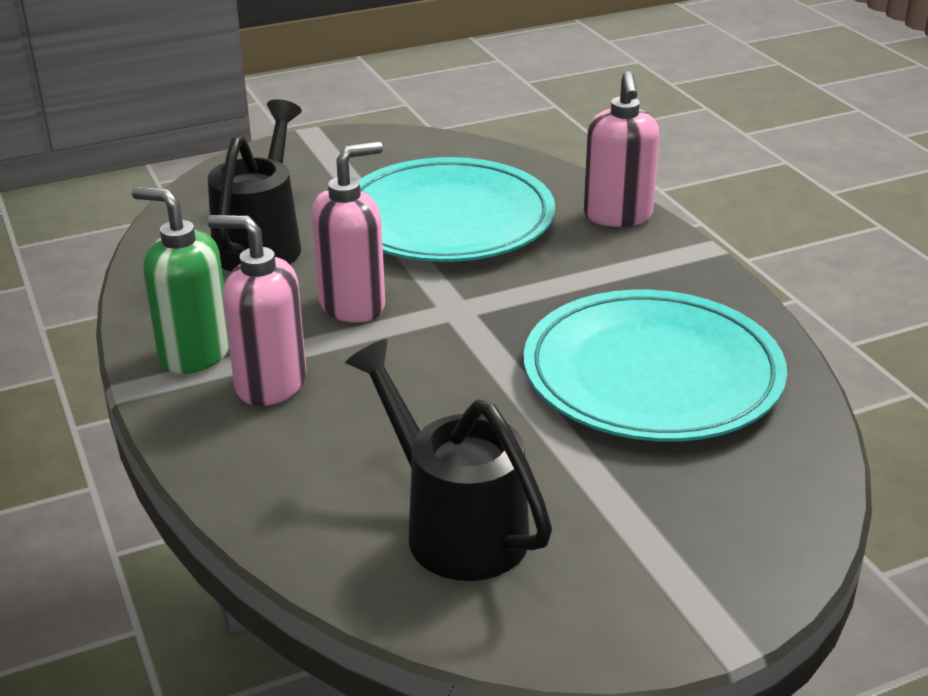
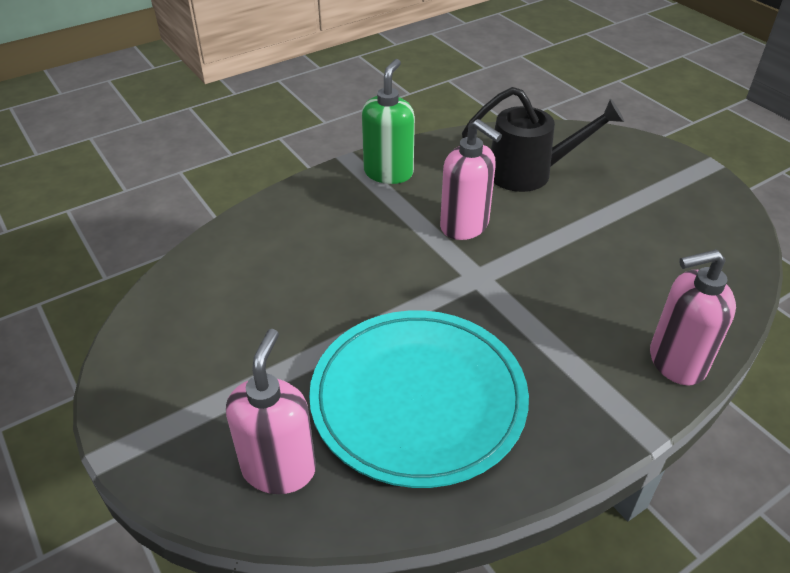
camera: 80 degrees right, 10 degrees up
(270, 384) = (363, 207): pink soap dispenser -> pink soap dispenser (279, 468)
(447, 219) = (610, 255): turquoise plate -> none
(455, 526) = (228, 307): black watering can -> none

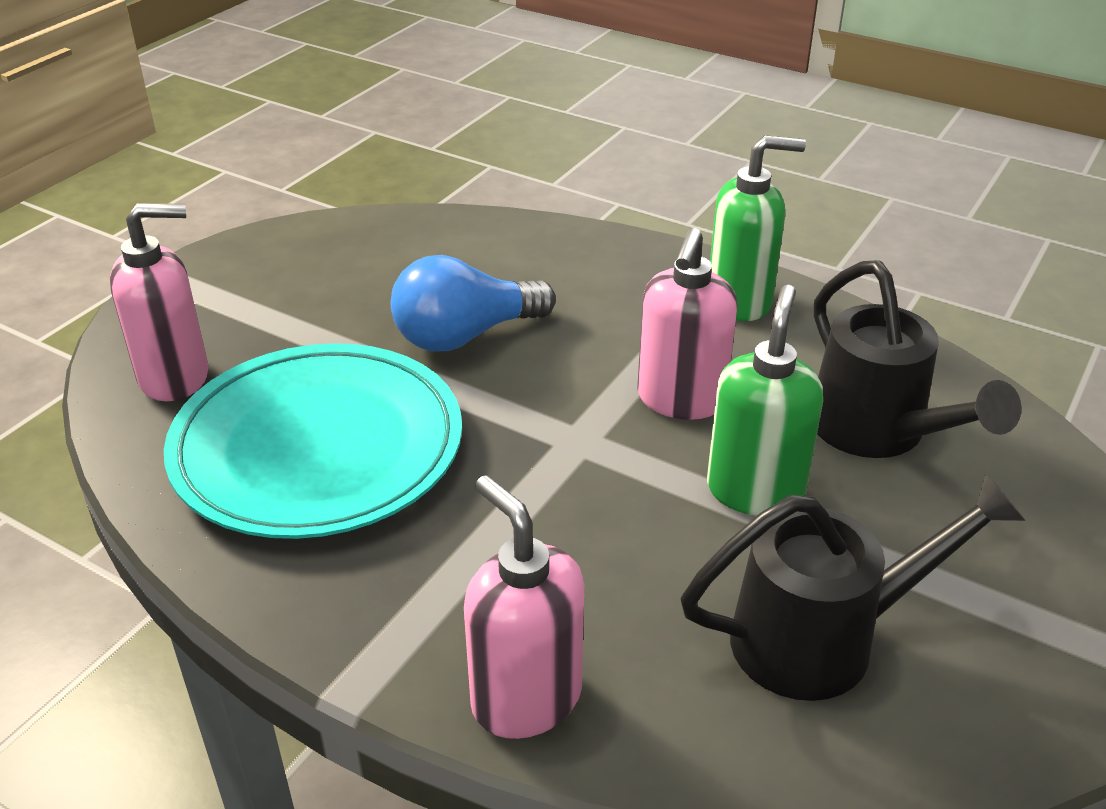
camera: 65 degrees right, 5 degrees down
(340, 293) = (465, 335): none -> blue light bulb
(553, 227) = (755, 490): none -> green soap dispenser
(664, 246) = (822, 639): none -> black watering can

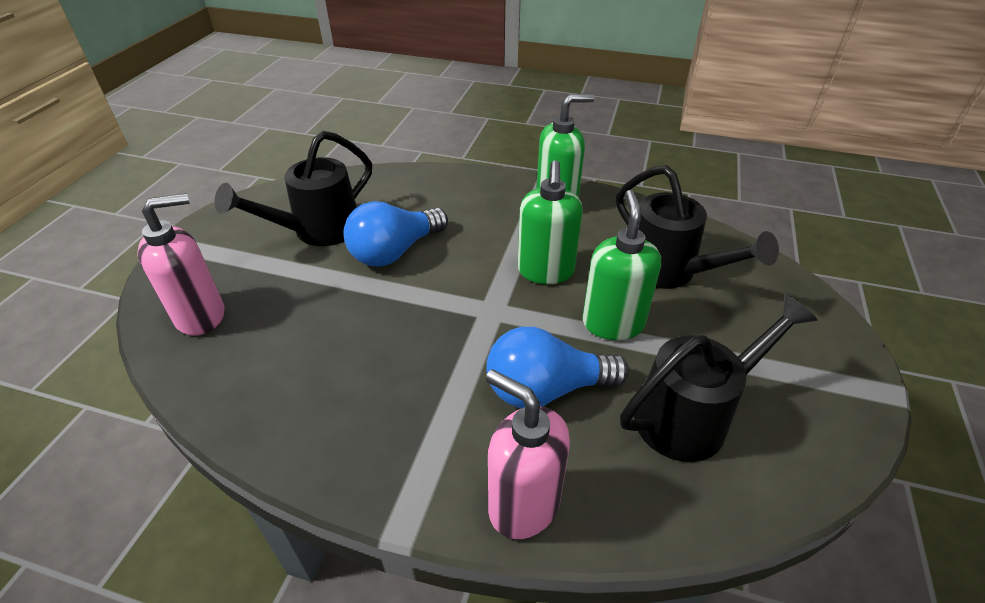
camera: 15 degrees left, 5 degrees up
(318, 447) = (319, 348): turquoise plate -> none
(366, 289) = (318, 231): none -> black watering can
(616, 560) = (546, 389): none -> blue light bulb
(680, 400) = (545, 271): pink soap dispenser -> green soap dispenser

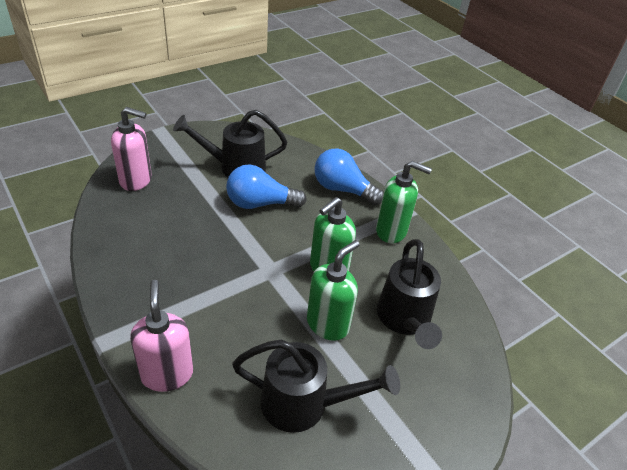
camera: 35 degrees right, 0 degrees up
(546, 389) = (246, 331): blue light bulb -> blue light bulb (342, 189)

